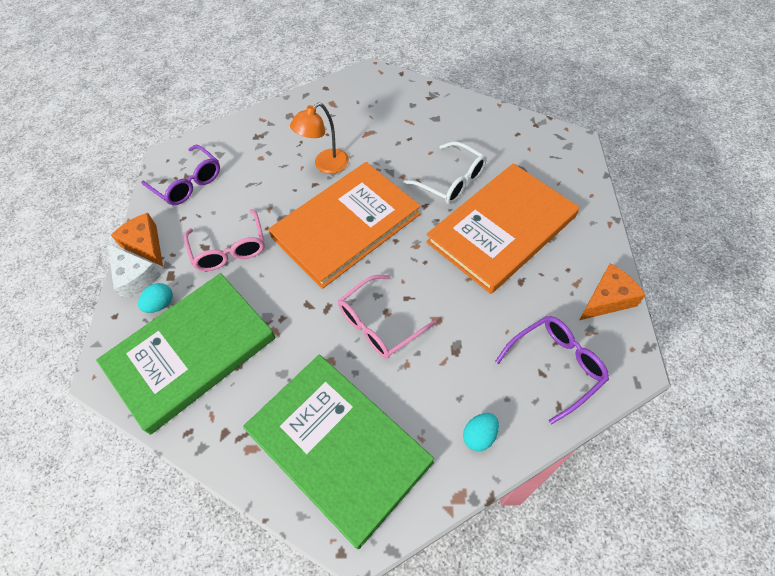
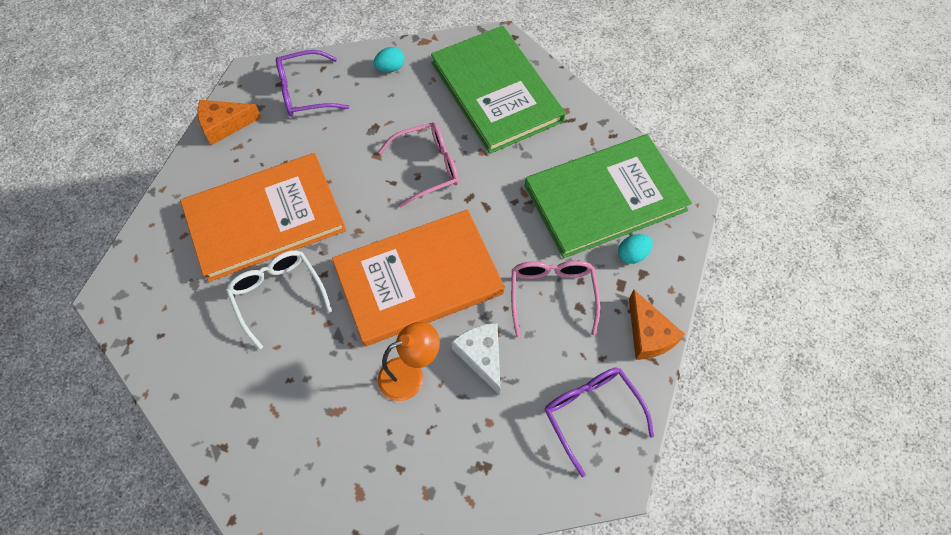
camera: 165 degrees left, 5 degrees up
(135, 277) = (660, 296): white cheese -> white cheese (482, 356)

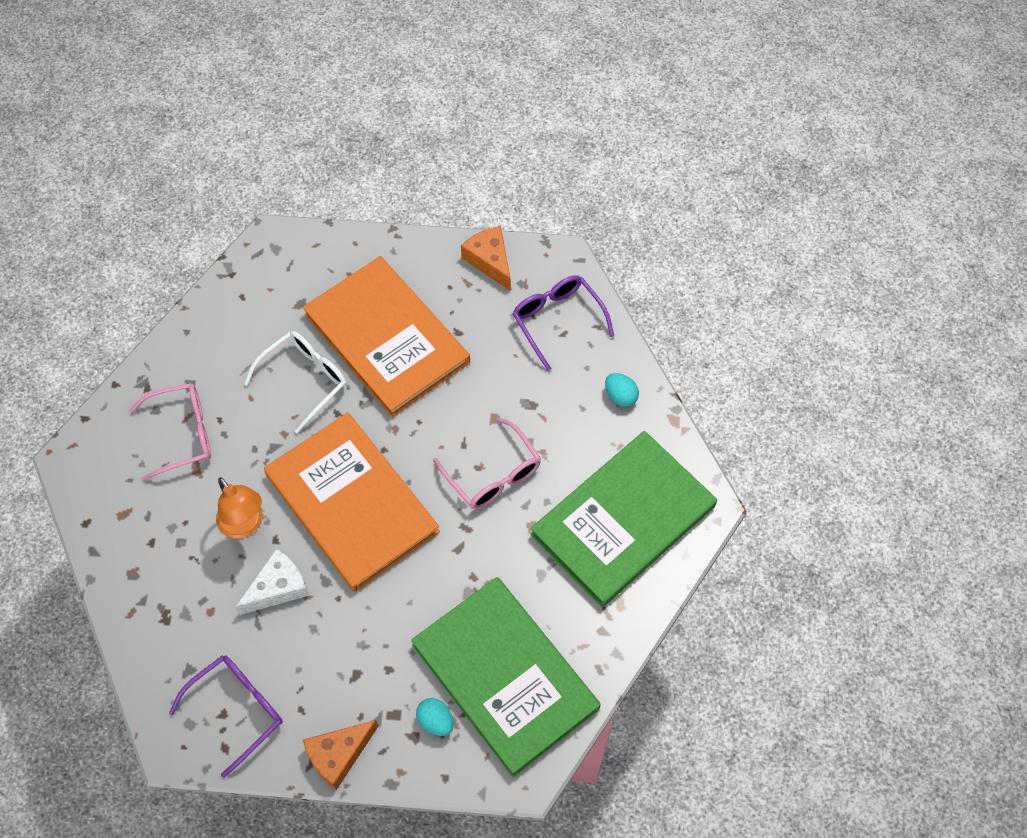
camera: 75 degrees right, 0 degrees up
(552, 295) = (363, 643): pink glasses -> pink glasses (182, 434)

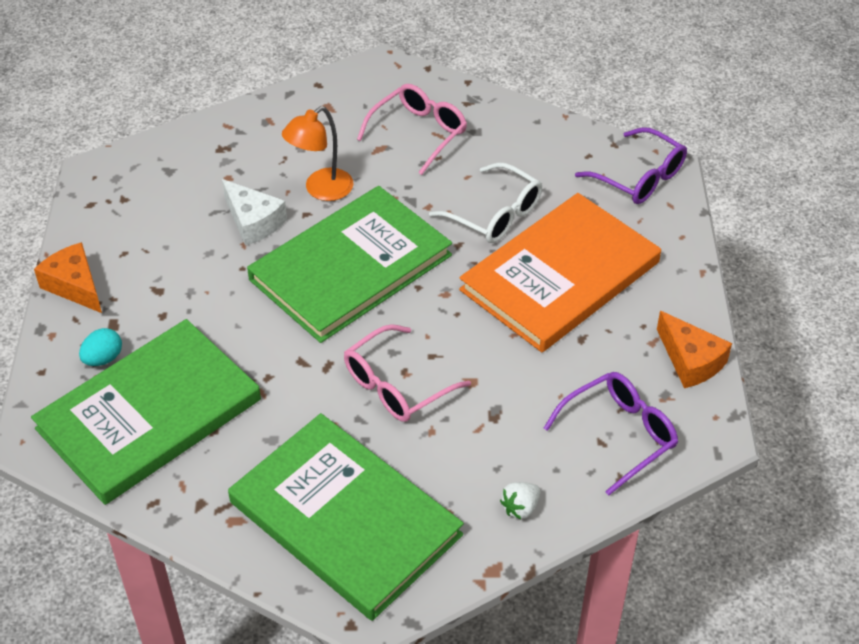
camera: 85 degrees right, 15 degrees down
(182, 434) = (418, 133): pink glasses -> pink glasses turned 120 degrees counterclockwise
(237, 710) = (126, 208): purple glasses -> purple glasses (639, 177)
(352, 503) = (351, 267): orange book -> green book
(490, 261) = (690, 361): orange cheese -> orange cheese turned 90 degrees clockwise
(620, 396) = (520, 508): turquoise egg -> white strawberry

